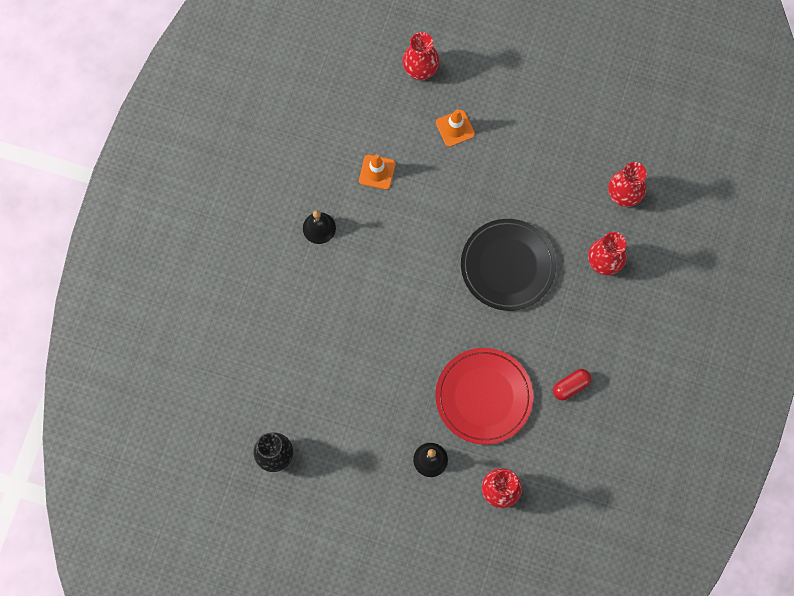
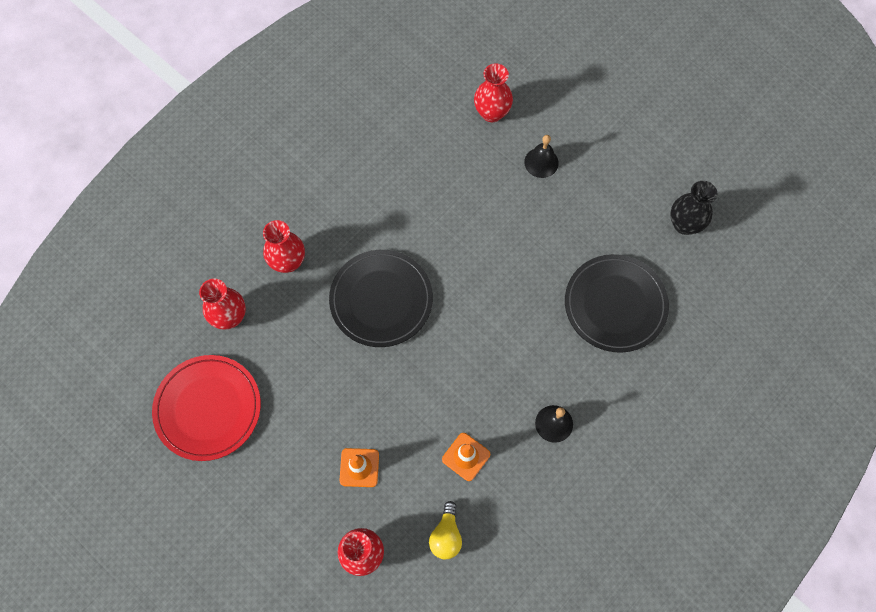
camera: 155 degrees left, 5 degrees down
(308, 351) = (615, 305): none -> black plate
(365, 110) = (446, 535): none -> yellow light bulb
(483, 397) = (466, 193): red plate -> red plate (208, 408)
(570, 386) = (382, 169): red capsule -> none

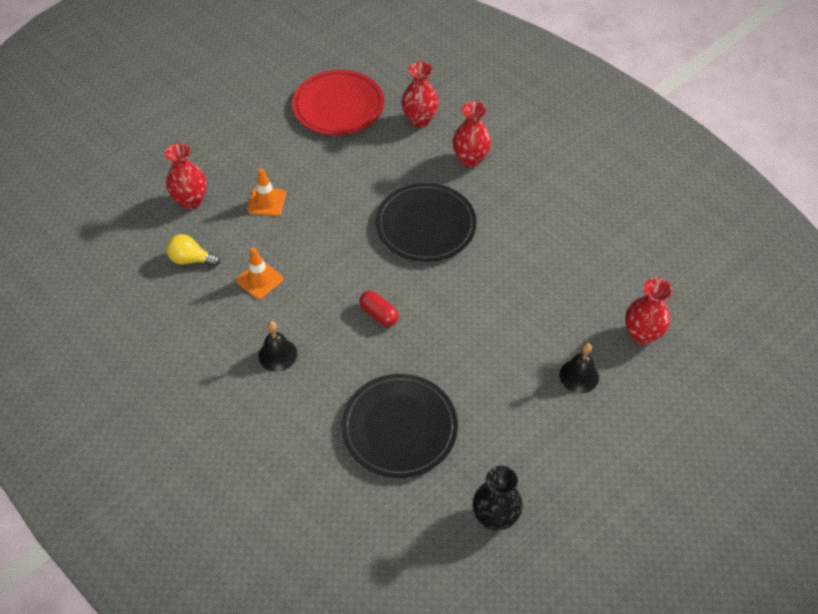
camera: 95 degrees right, 15 degrees down
(495, 334) = (379, 314): none -> red capsule

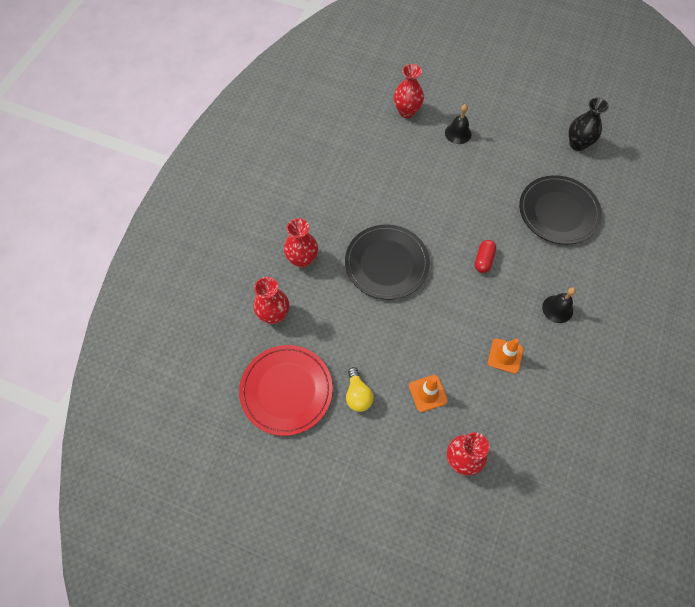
camera: 115 degrees left, 10 degrees up
(191, 259) = (519, 420): yellow light bulb -> yellow light bulb (358, 395)

